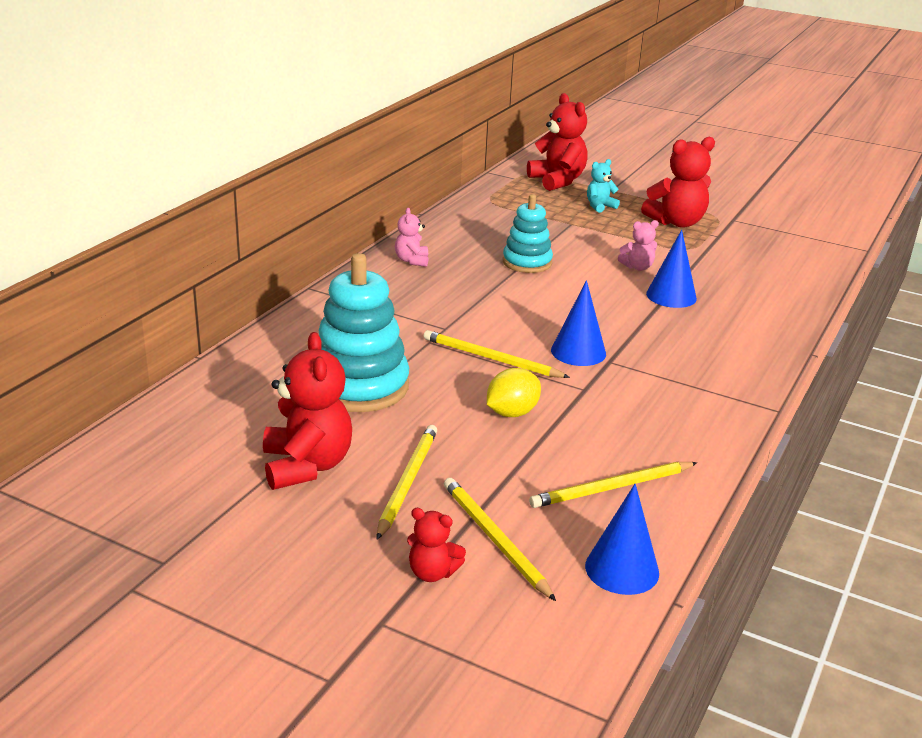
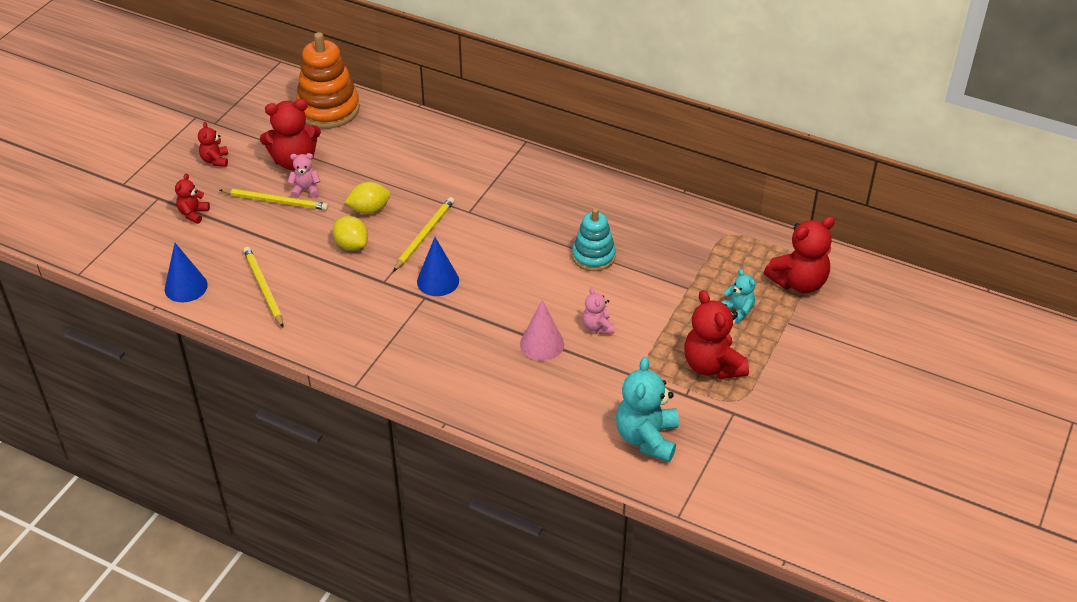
camera: 90 degrees right, 15 degrees up
(175, 435) = (328, 109): none -> orange stacking toy
(282, 554) = (215, 160): none -> red teddy bear
(359, 386) = (384, 175): turquoise stacking toy -> none
(412, 261) = (583, 190): pink teddy bear -> pink teddy bear (306, 190)
(435, 398) = (369, 210): none -> yellow lemon
(494, 539) = (218, 237): yellow pencil -> none
(671, 296) = (542, 344): blue cone -> pink cone
(782, 255) = (647, 438): none -> turquoise teddy bear

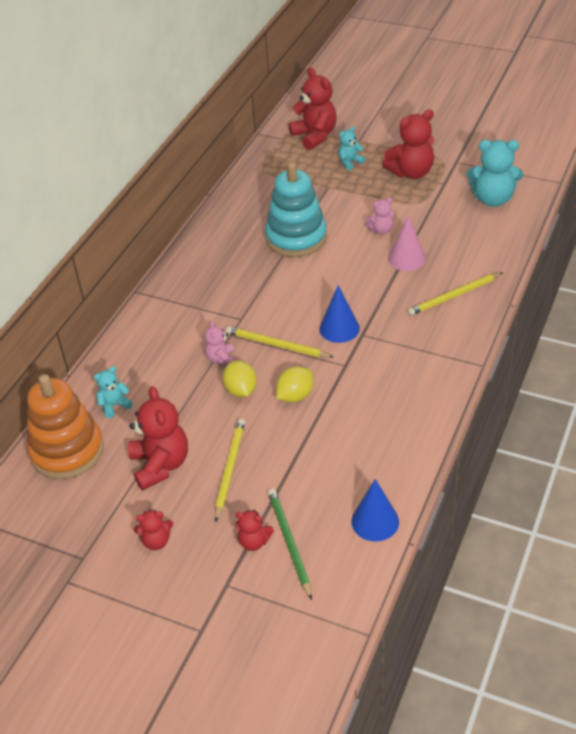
camera: 90 degrees left, 0 degrees up
(184, 234) = (289, 542): none -> green pencil
(263, 288) = (367, 454): yellow pencil -> yellow pencil (454, 296)
(306, 190) = (210, 446): pink teddy bear -> pink teddy bear (221, 359)
(373, 133) = (114, 405): none -> turquoise teddy bear
(593, 256) = (296, 238): turquoise stacking toy -> turquoise stacking toy, size x1.61

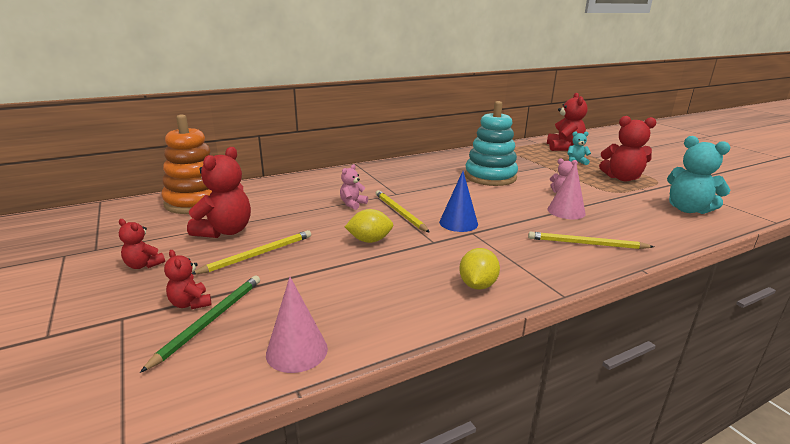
camera: 35 degrees right, 20 degrees down
(114, 405) = (257, 196): turquoise teddy bear -> none
(241, 390) = (338, 222): yellow lemon -> yellow lemon (477, 285)
(375, 521) = (297, 351): blue cone -> pink cone

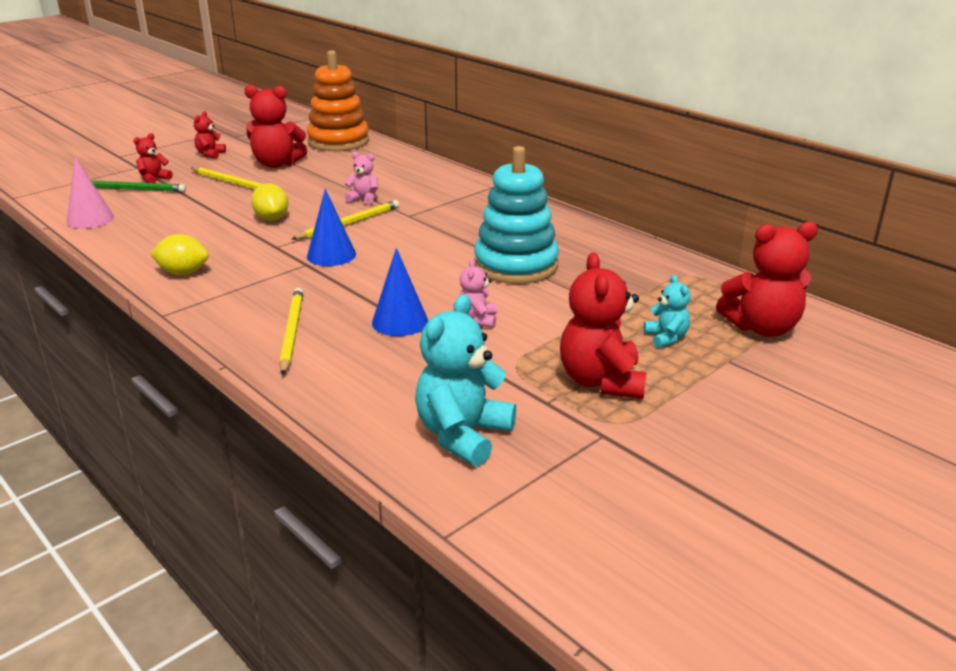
camera: 75 degrees right, 5 degrees up
(566, 211) = (400, 321): pink cone -> blue cone

